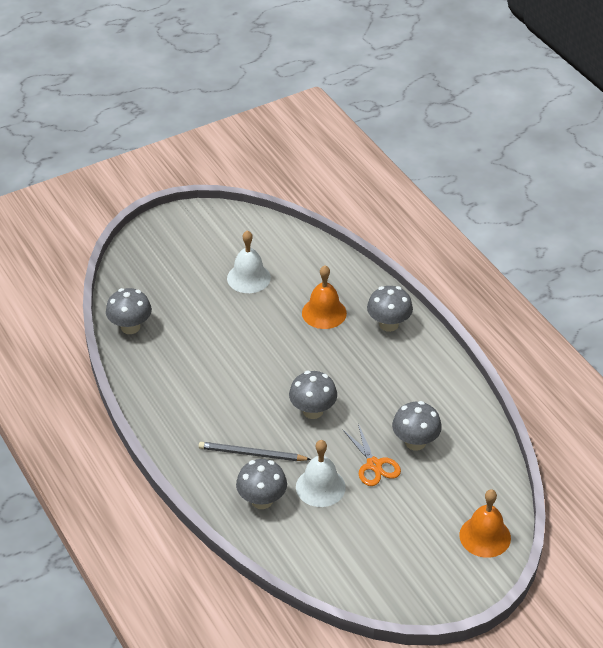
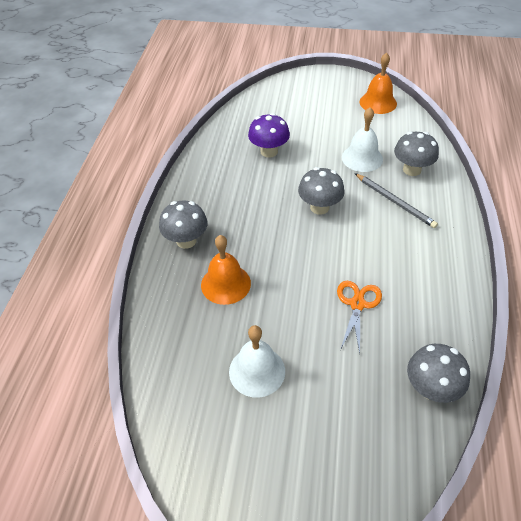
camera: 140 degrees left, 5 degrees up
(374, 465) = (312, 152): orange scissors -> orange scissors (357, 304)
(415, 442) = (269, 151): grey mushroom -> purple mushroom
(485, 536) = (287, 90): orange bell -> orange bell (378, 102)

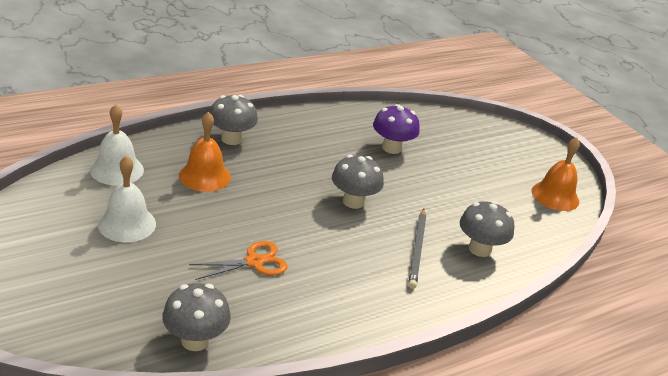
camera: 45 degrees right, 15 degrees down
(362, 158) = (455, 209): white bell -> white bell (117, 170)

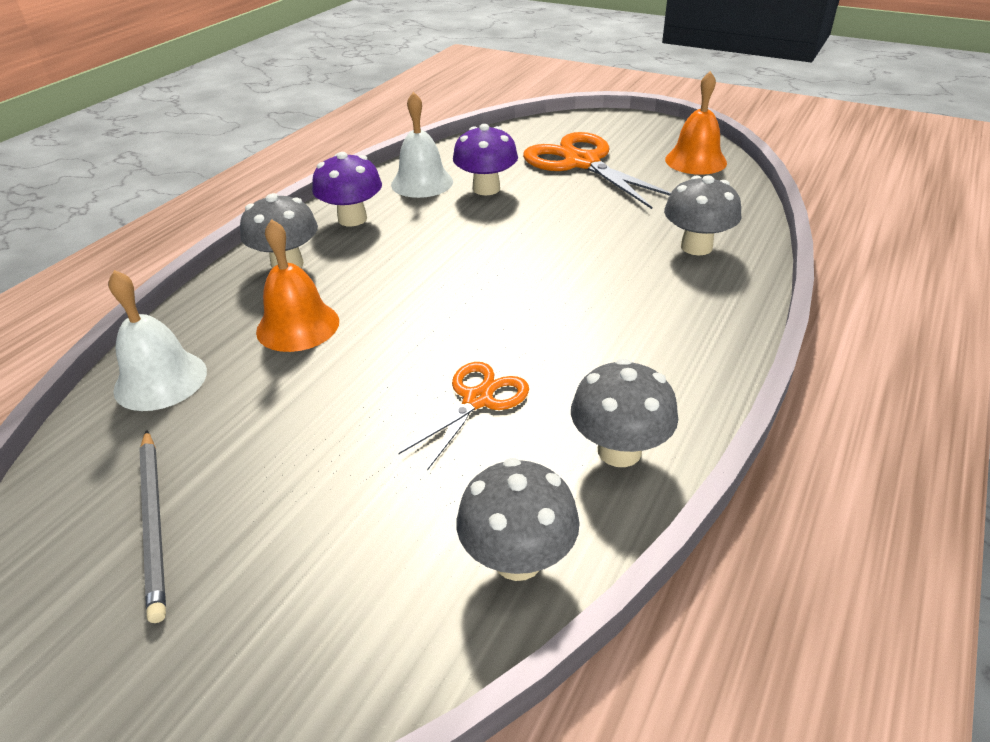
camera: 25 degrees left, 5 degrees up
(127, 224) = (248, 448): white bell -> white bell (422, 183)
(292, 129) = (352, 219): none -> purple mushroom
(353, 201) = (511, 264): grey mushroom -> grey mushroom (619, 451)
(417, 250) = (639, 281): grey pencil -> grey pencil (154, 523)
(473, 160) = (581, 163): none -> orange scissors

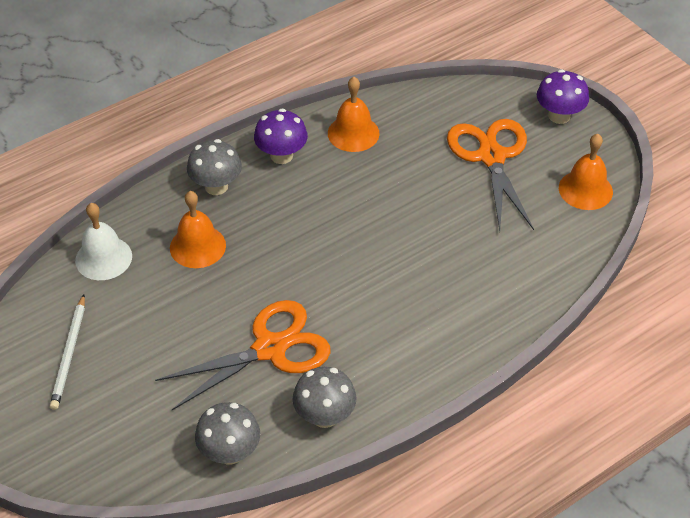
camera: 25 degrees right, 10 degrees up
(154, 523) = (69, 354): grey pencil -> white pencil
(422, 183) = (353, 133): white bell -> orange bell
(478, 399) = (270, 348): orange scissors -> orange scissors, size x1.76
(486, 189) = (396, 159): purple mushroom -> purple mushroom (559, 116)
(696, 247) = (503, 282): grey mushroom -> none

